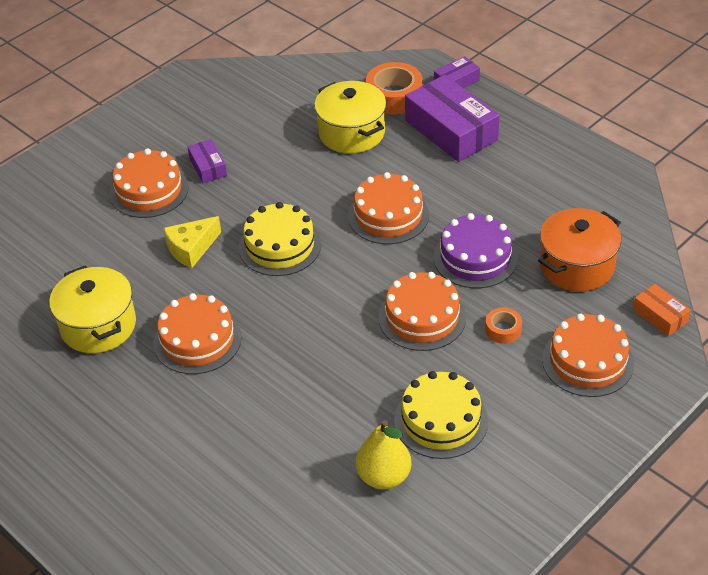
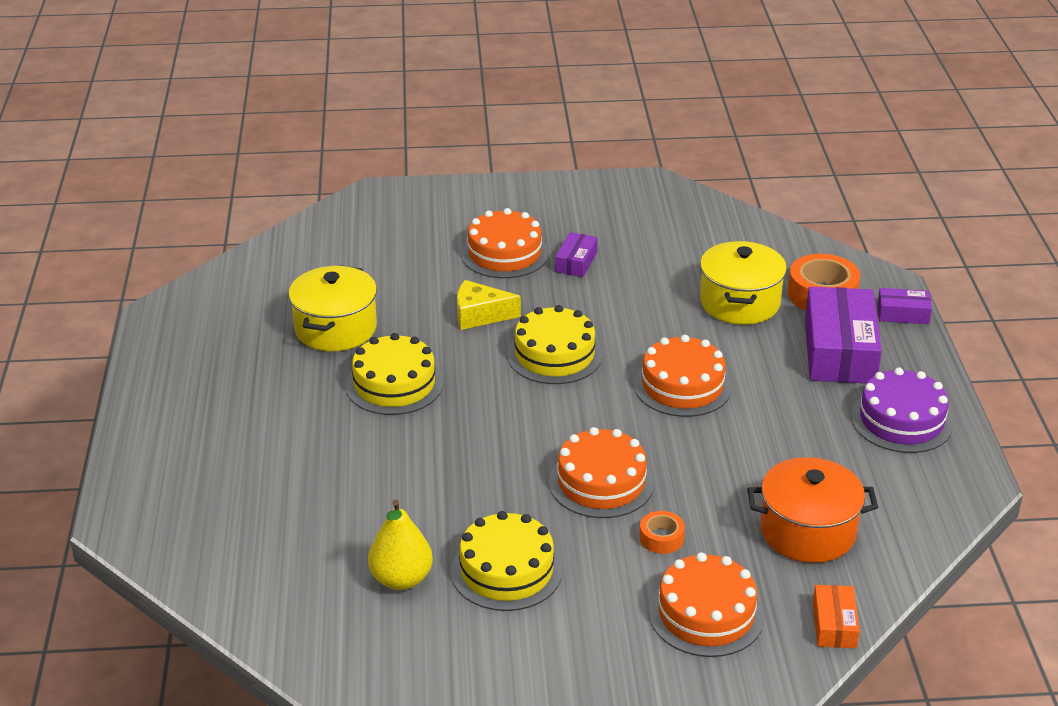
camera: 40 degrees right, 10 degrees down
(197, 340) = (394, 384): orange cake -> yellow cake
(475, 257) = (717, 466): purple cake -> purple cake (901, 420)

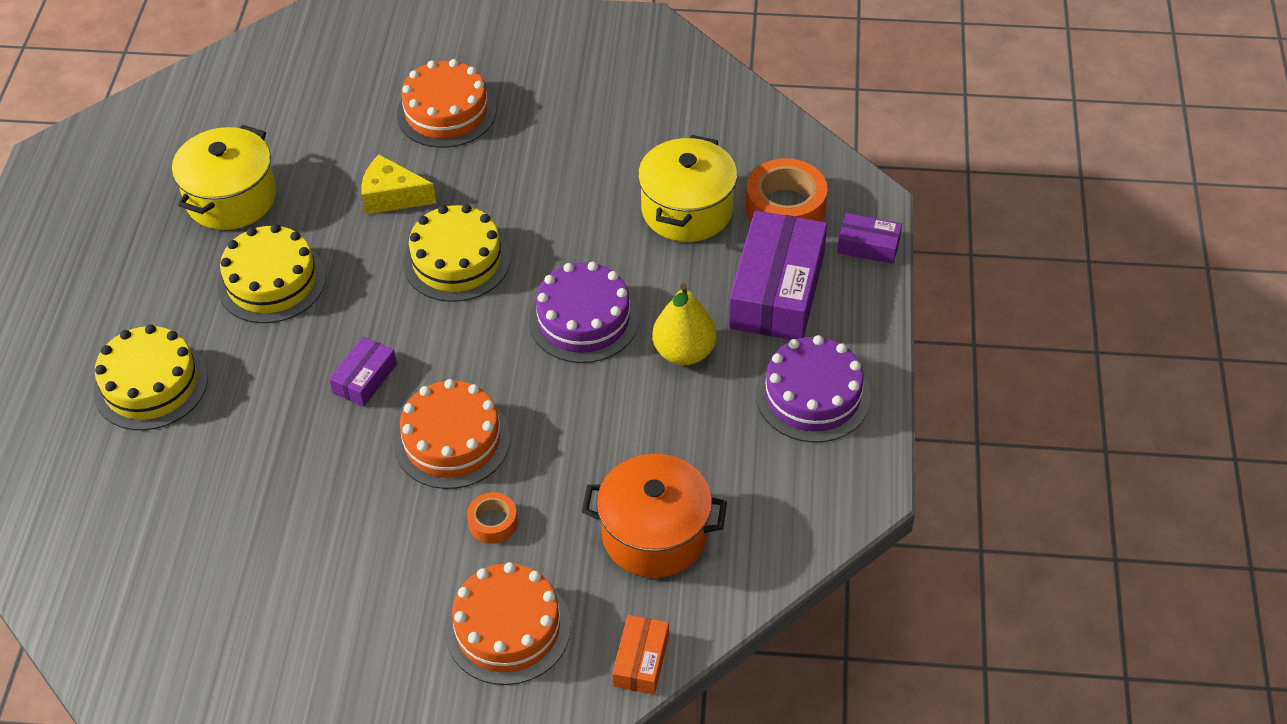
camera: 10 degrees right, 15 degrees up
(401, 579) = (202, 541): yellow pear -> yellow pear (684, 352)
(506, 570) = (315, 544): yellow cake -> yellow cake (150, 384)
(576, 262) = (522, 132): purple box -> purple box (365, 378)
(682, 386) = (584, 319): orange cake -> purple cake

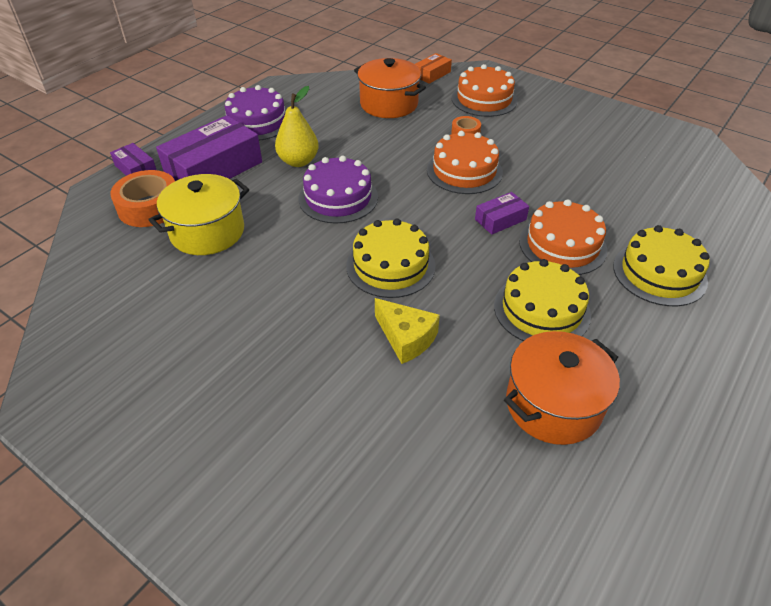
camera: 150 degrees left, 5 degrees down
(231, 198) = (553, 405): yellow pot -> orange pot
(446, 112) = (302, 402): orange cake -> orange cake (562, 245)

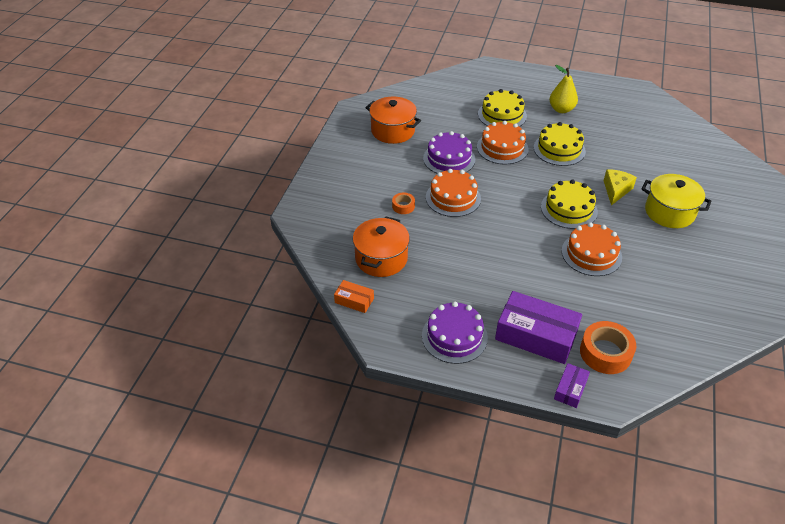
camera: 110 degrees left, 0 degrees up
(207, 232) = (604, 305): yellow pot -> yellow pot (669, 212)
(298, 161) = (494, 287): yellow pear -> yellow pear (561, 109)
(338, 198) = (523, 251): purple cake -> purple cake (449, 159)
(432, 74) = (315, 244): orange box -> orange box (354, 300)
(484, 99) = (346, 205): orange cake -> orange cake (591, 254)
(500, 219) = (495, 174): purple box -> none
(553, 405) = (615, 139): orange pot -> orange pot (393, 131)

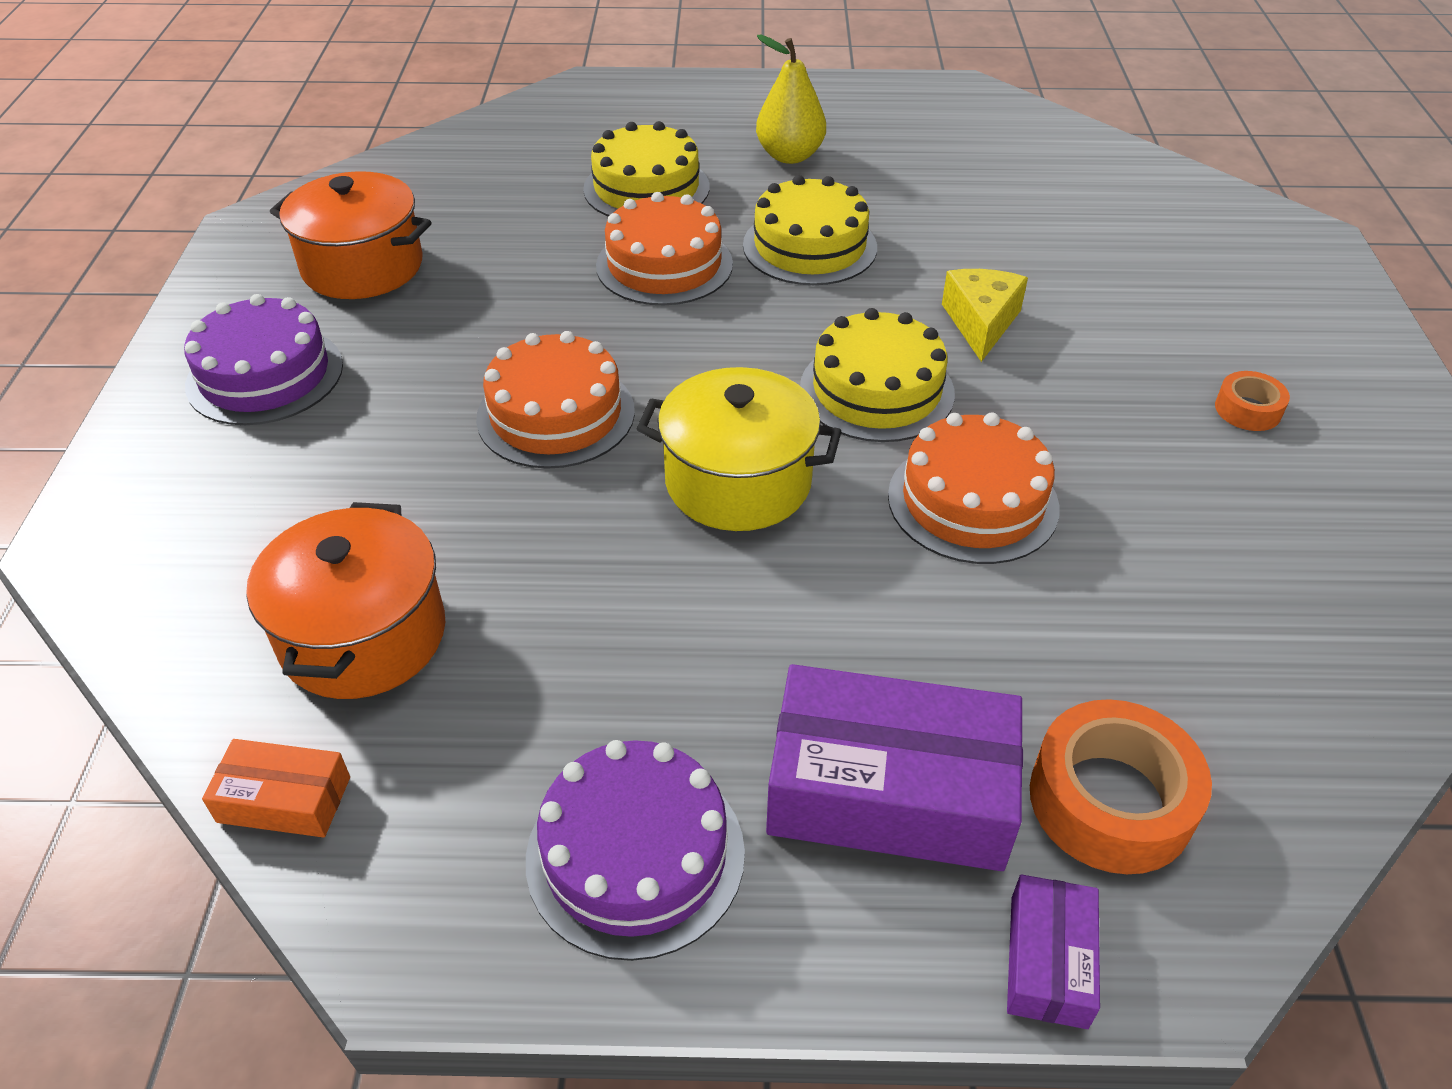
camera: 15 degrees left, 0 degrees up
(403, 206) = (415, 463): orange tape -> orange tape (1248, 410)
(449, 159) = (527, 313): purple cake -> purple cake (265, 375)
(669, 212) = (1130, 354): yellow pot -> yellow pot (738, 482)

